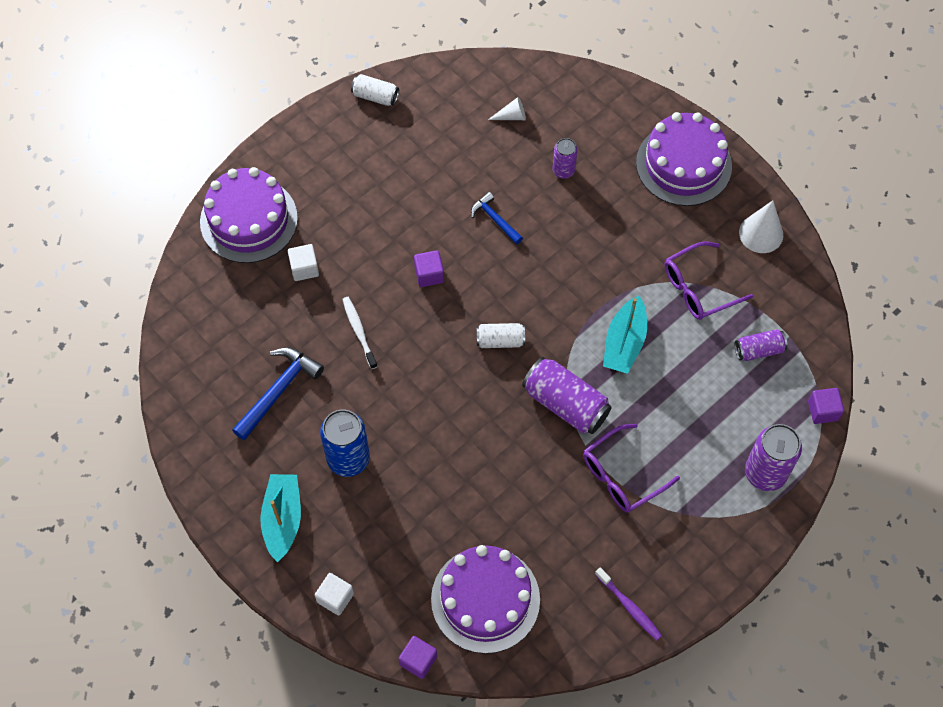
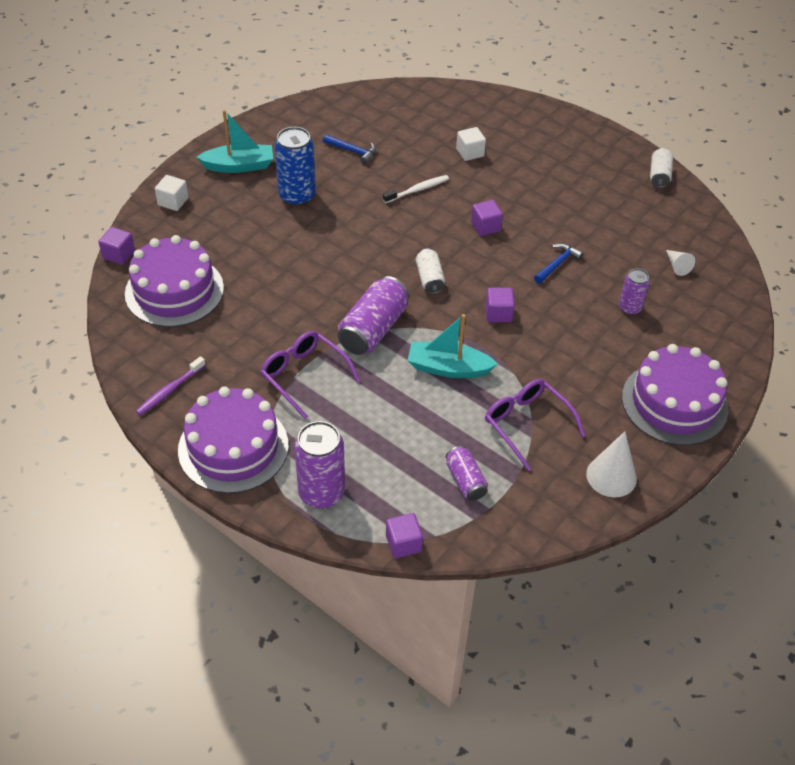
camera: 80 degrees right, 15 degrees down
(249, 220) = (506, 117): purple cake -> purple cake (233, 447)
(278, 391) = (352, 151): blue hammer -> blue hammer, size x0.61
(557, 286) = (498, 313): none -> purple cube

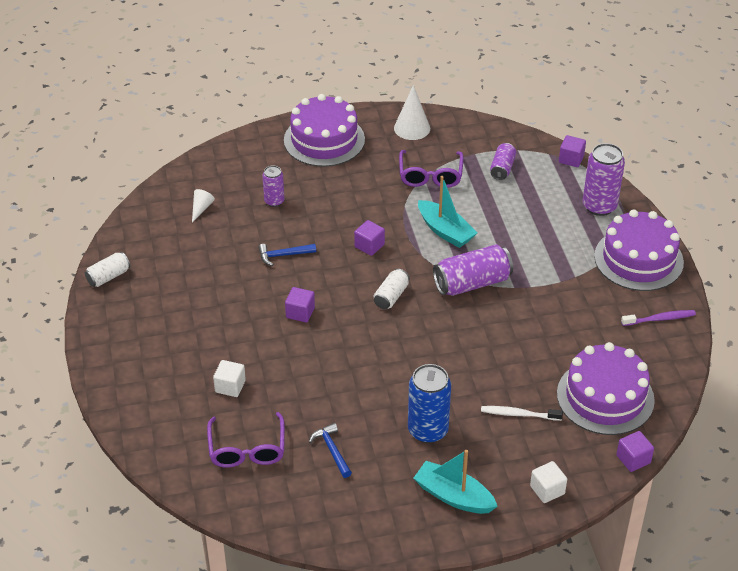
camera: 140 degrees left, 5 degrees down
(304, 376) = (552, 278): purple glasses -> purple glasses (247, 449)
(417, 190) = (317, 376): white toothbrush -> white toothbrush (519, 414)

